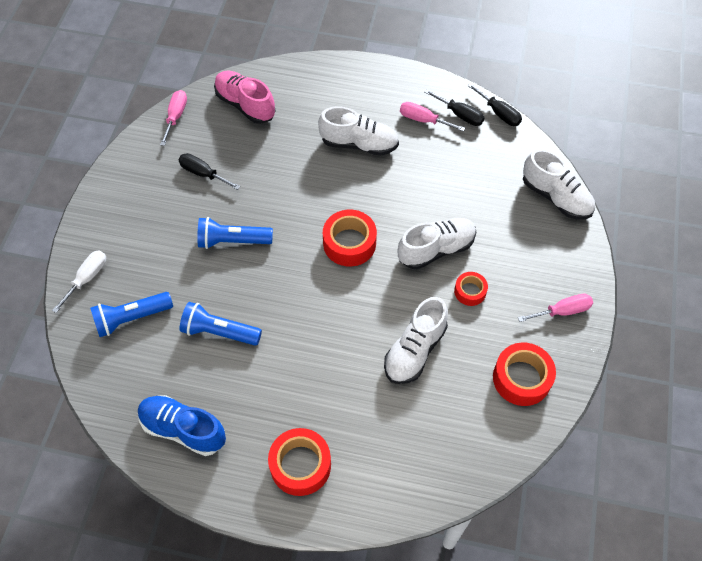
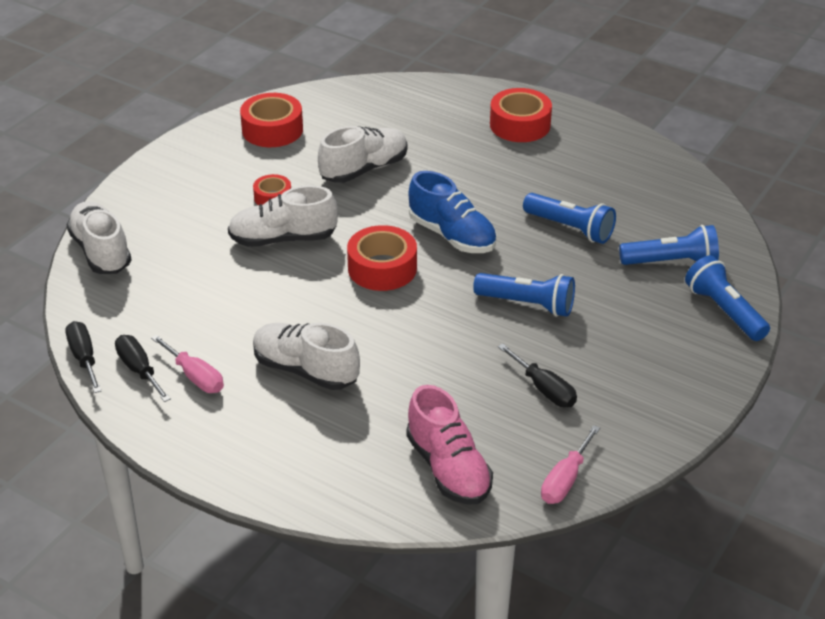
camera: 160 degrees left, 20 degrees down
(87, 278) = (724, 311): white screwdriver -> blue flashlight
(183, 429) = (628, 169): blue shoe -> blue shoe (452, 236)
(562, 311) = (189, 162): pink screwdriver -> none

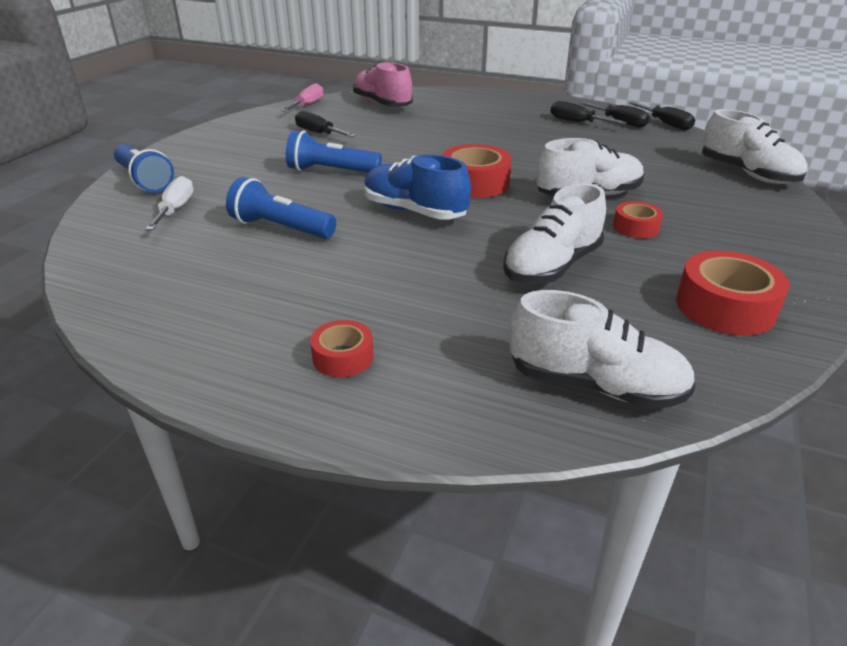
camera: 170 degrees right, 5 degrees down
(195, 377) = (577, 122): pink screwdriver -> black screwdriver
(305, 370) = (500, 129): white shoe -> white shoe (595, 385)
(520, 125) = (343, 357): red tape -> red tape, size x0.58
(671, 262) = (175, 209): blue flashlight -> white screwdriver

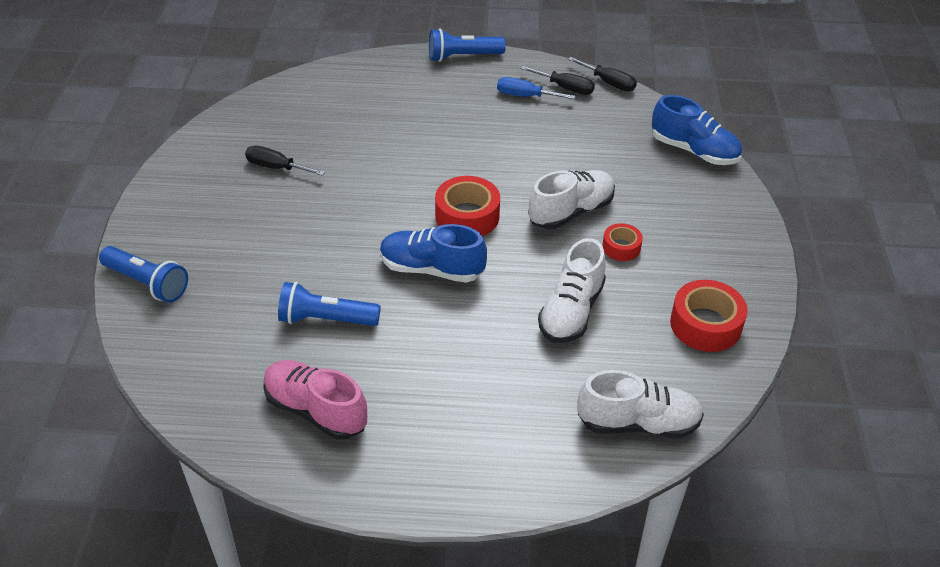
camera: 20 degrees left, 10 degrees up
(175, 209) = (211, 318): white screwdriver -> none
(307, 105) = (233, 117): pink screwdriver -> none
(331, 171) = (325, 228): blue flashlight -> blue flashlight (463, 57)
(343, 357) = (458, 446): red tape -> none
(382, 104) = (315, 100): pink shoe -> pink shoe (316, 410)
(577, 122) = (525, 96): black screwdriver -> blue screwdriver
(747, 174) = (694, 151): white shoe -> blue shoe

